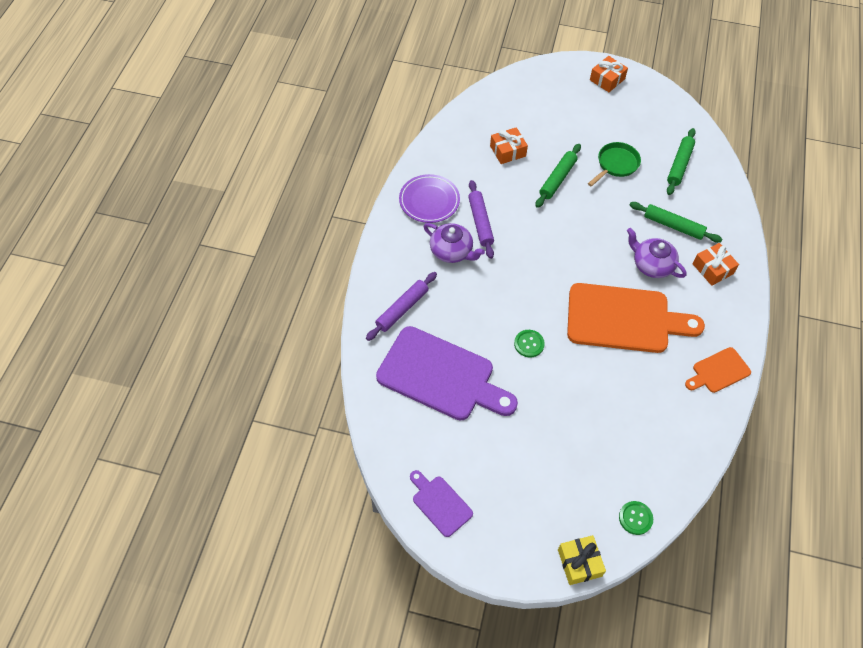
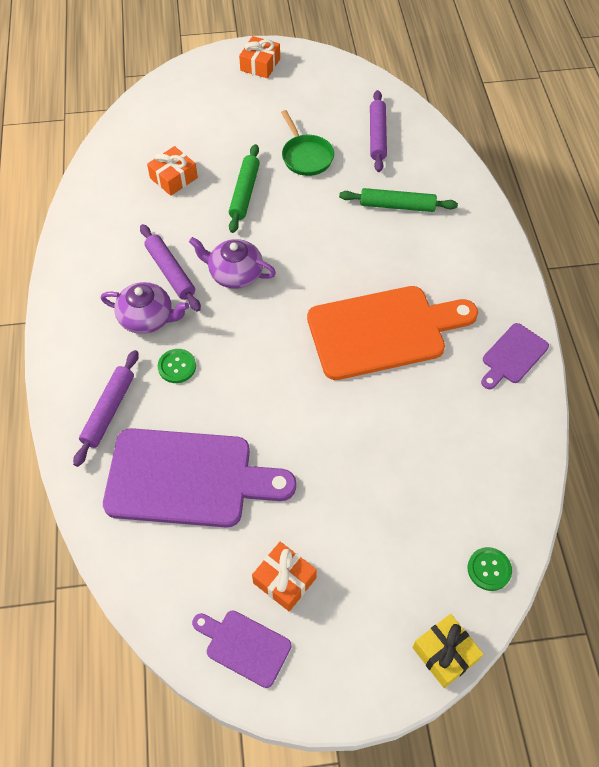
camera: 20 degrees left, 0 degrees up
(429, 201) = (98, 266): purple plate -> none
(529, 344) = (282, 400): green button -> green button (177, 366)
(616, 164) = (306, 156): green pan -> green pan turned 135 degrees clockwise
(651, 265) = (390, 257): purple teapot -> purple teapot (234, 273)
(679, 165) = (377, 136): green rolling pin -> purple rolling pin
(712, 269) = (459, 240): orange gift -> orange gift (284, 580)
(718, 371) = (513, 356): orange cutting board -> purple cutting board

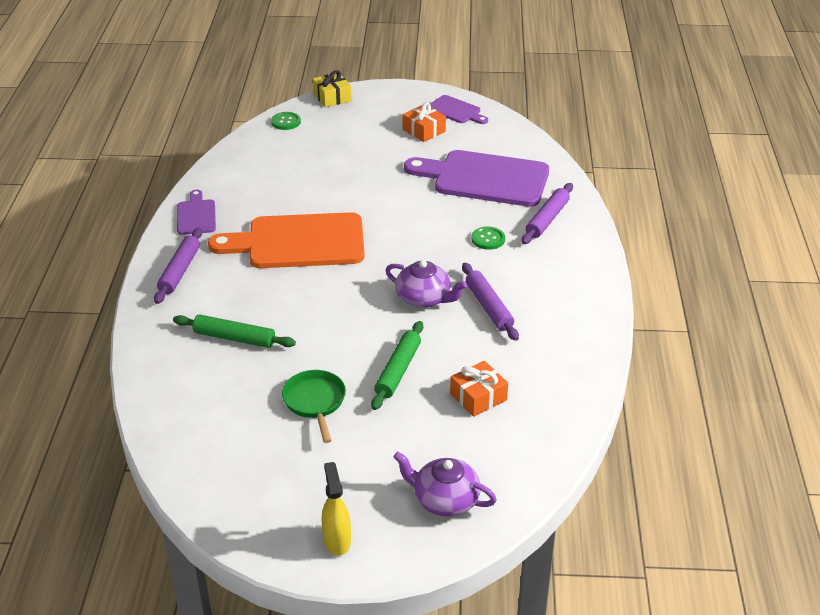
camera: 170 degrees left, 20 degrees down
(147, 318) = (513, 274): purple teapot -> purple teapot (444, 500)
(260, 65) = (337, 540): orange gift -> yellow spray bottle
(377, 136) = (218, 416): purple rolling pin -> purple rolling pin (180, 271)
(513, 356) = (196, 215): purple cutting board -> purple cutting board turned 60 degrees counterclockwise

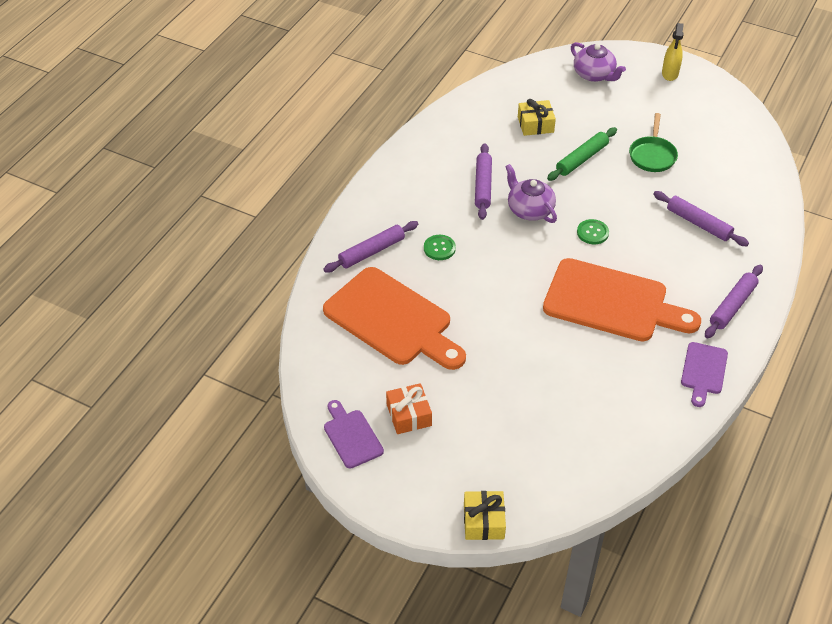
camera: 155 degrees left, 10 degrees up
(234, 338) = (698, 223): green rolling pin -> purple rolling pin
(286, 122) = (560, 492): green button -> green button (592, 233)
(478, 397) = (535, 124): orange gift -> yellow gift
(485, 179) = (392, 319): purple cutting board -> orange cutting board

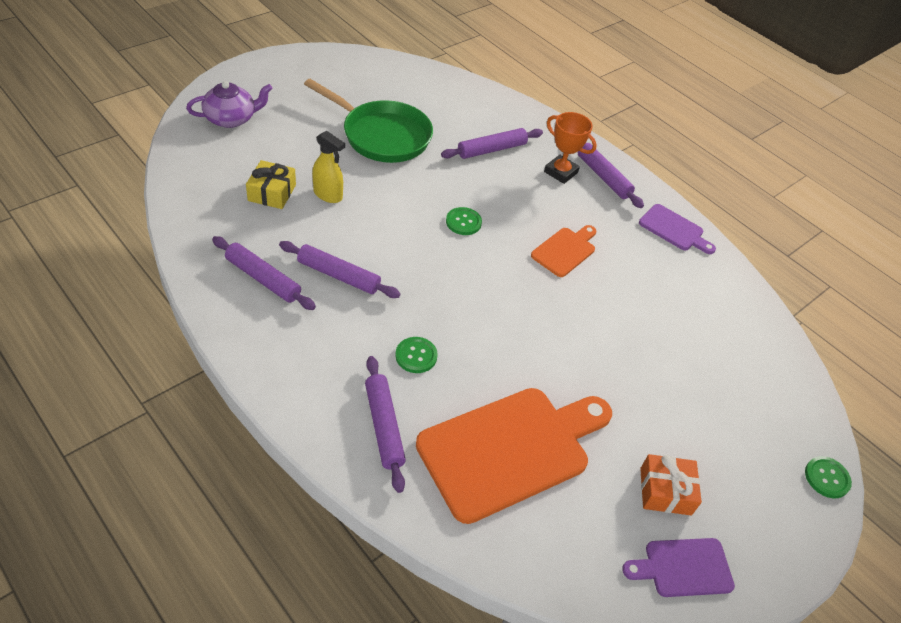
camera: 75 degrees left, 0 degrees up
(452, 152) = (263, 279): none -> purple rolling pin
(483, 521) = (827, 478): yellow gift -> green button
(529, 209) = (401, 254): purple teapot -> none
(582, 159) = (352, 183): green rolling pin -> none
(612, 302) = (565, 250): orange cutting board -> orange cutting board, size x0.49
(652, 155) = (382, 135): green pan -> green pan, size x1.66
(670, 74) = (276, 73): yellow spray bottle -> yellow spray bottle (328, 195)
(711, 275) = (561, 172): none -> orange trophy

